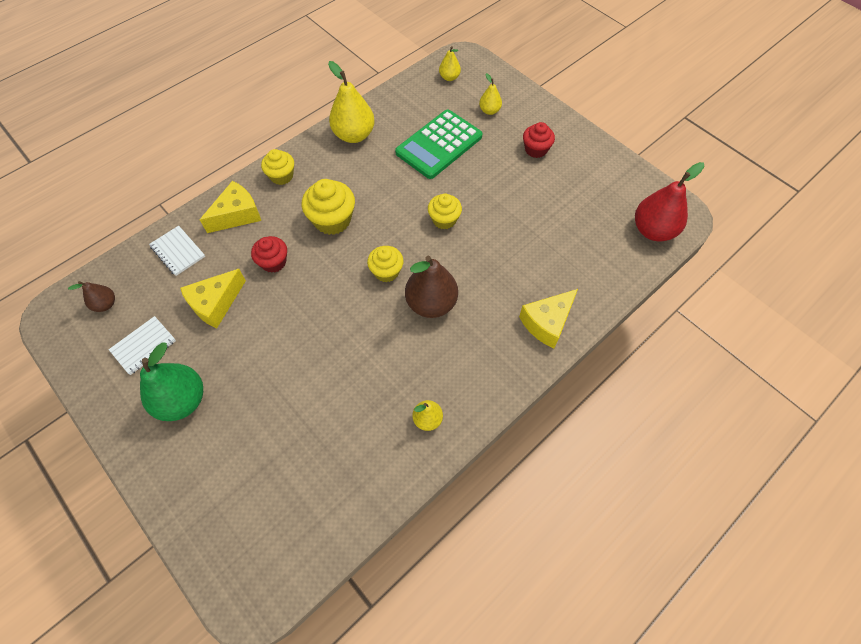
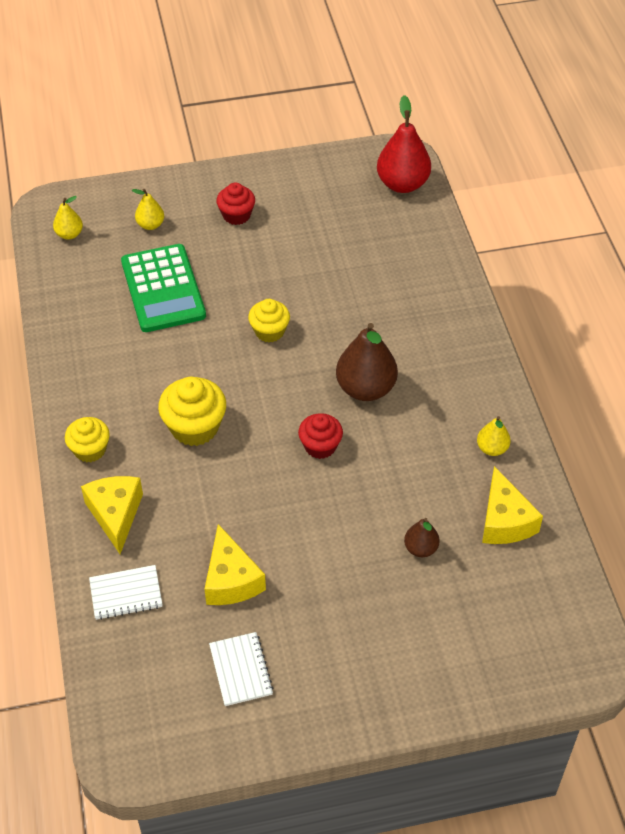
camera: 60 degrees left, 10 degrees down
(105, 304) = (151, 694): brown pear -> brown pear (420, 548)
(182, 400) = (338, 652): green pear -> none
(273, 262) = (213, 504): red cupcake -> red cupcake (320, 446)
(354, 135) = (83, 357): yellow pear -> none
(386, 271) = (300, 408): yellow cupcake -> none
(547, 322) = (448, 311): yellow cheese -> yellow cheese (504, 521)

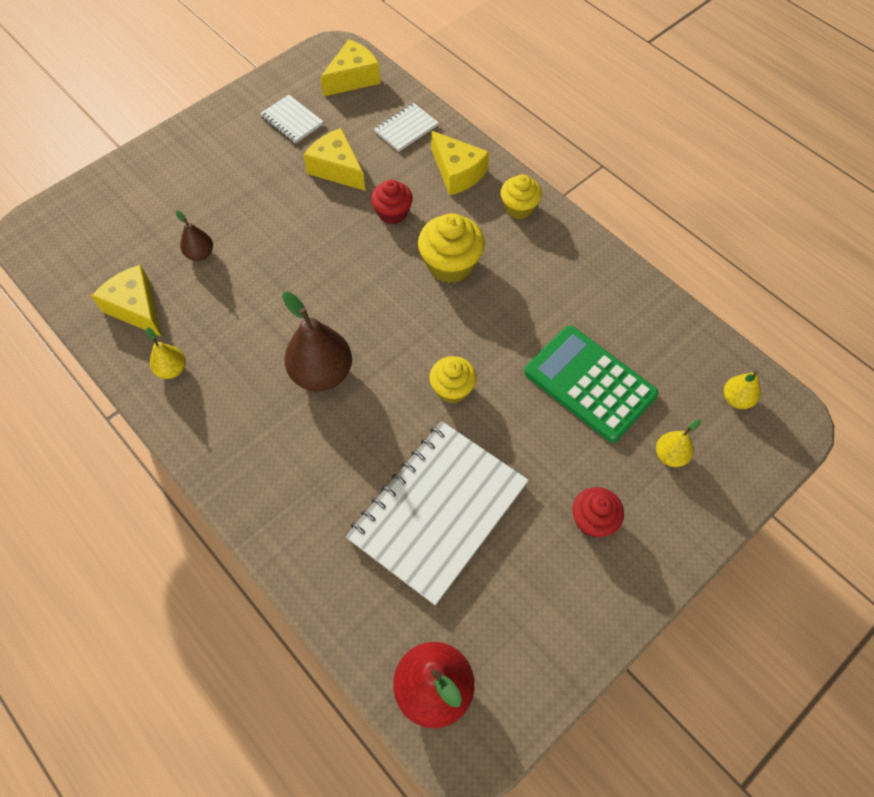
camera: 150 degrees right, 10 degrees up
(133, 697) = (353, 78): none -> yellow cheese
(320, 446) = (331, 298): red cupcake -> red cupcake (392, 213)
(337, 263) = (438, 512): none -> white notebook

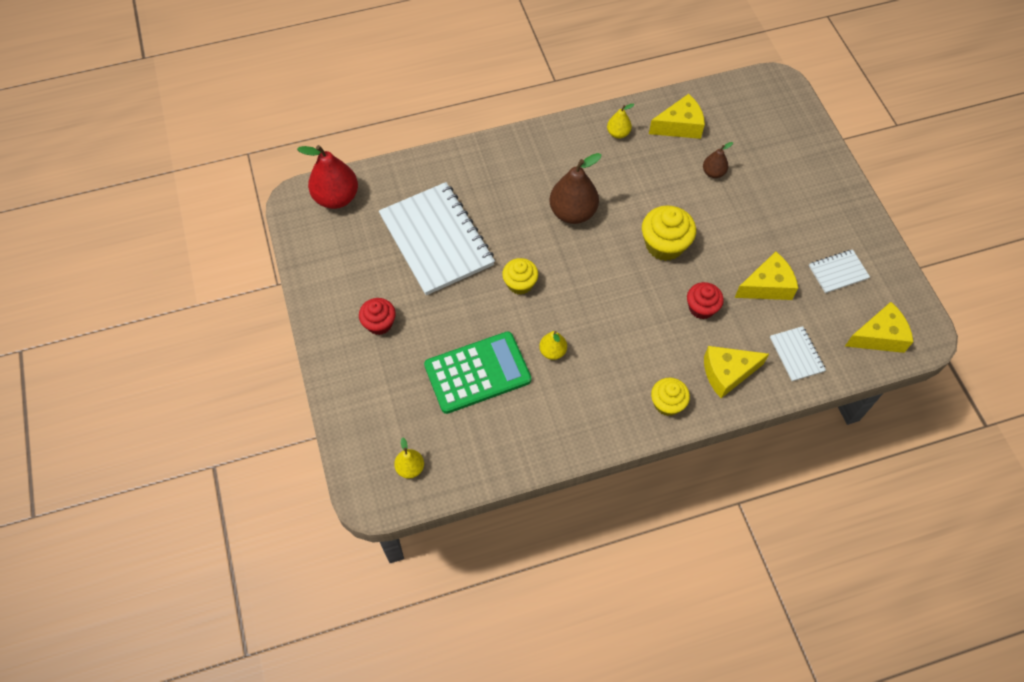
camera: 115 degrees right, 0 degrees up
(353, 78) = (878, 336): yellow cheese -> yellow cheese turned 90 degrees counterclockwise
(450, 264) = (630, 327): yellow cupcake -> yellow cupcake (664, 245)
(670, 455) = (394, 395): yellow pear -> yellow pear (552, 351)

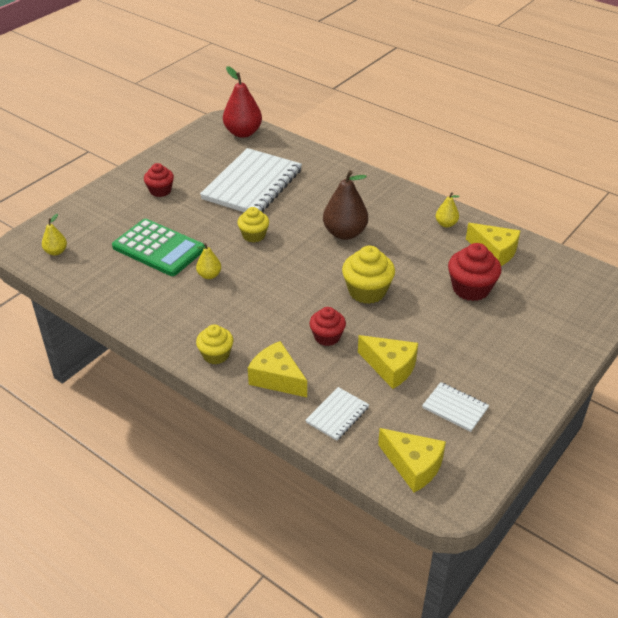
camera: 55 degrees right, 20 degrees down
(713, 173) = (471, 289): brown pear -> red cupcake

